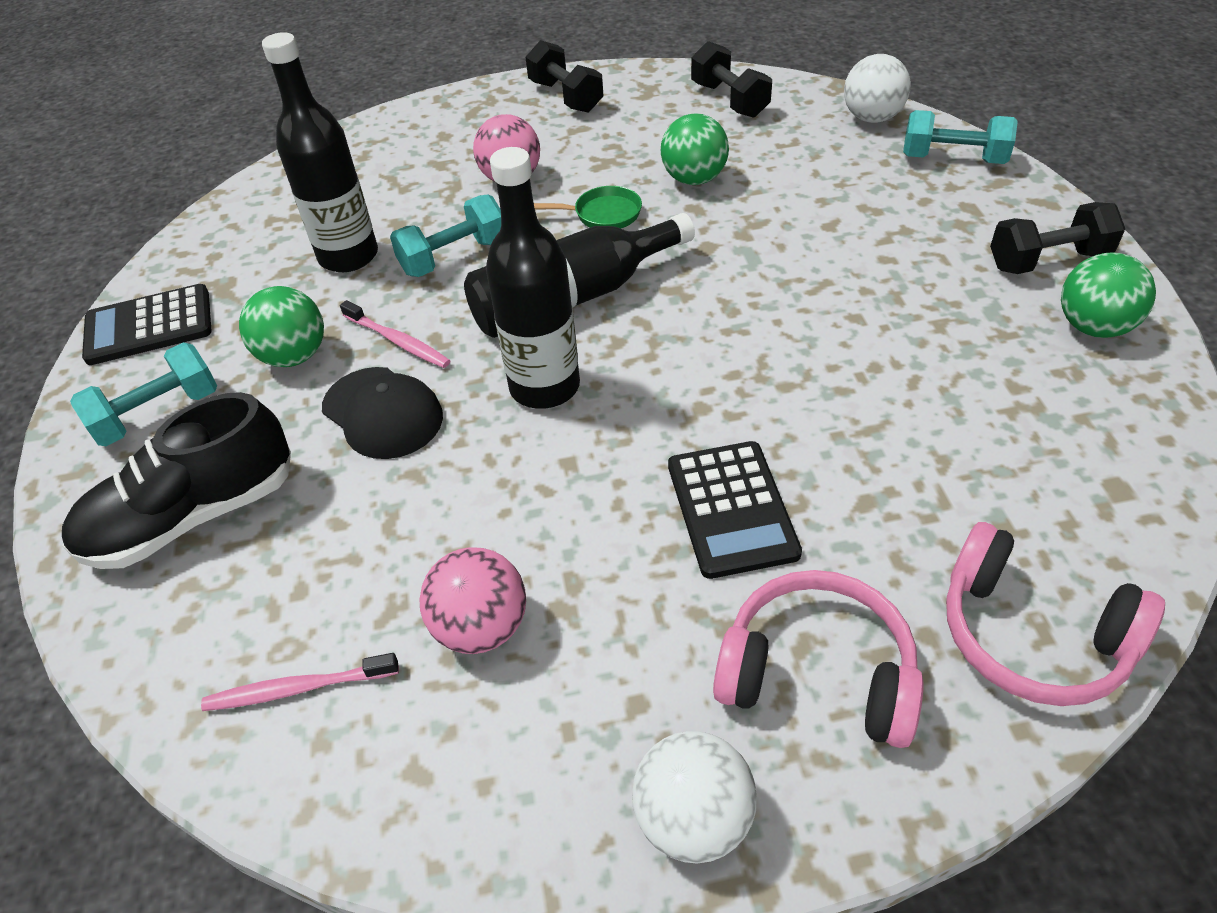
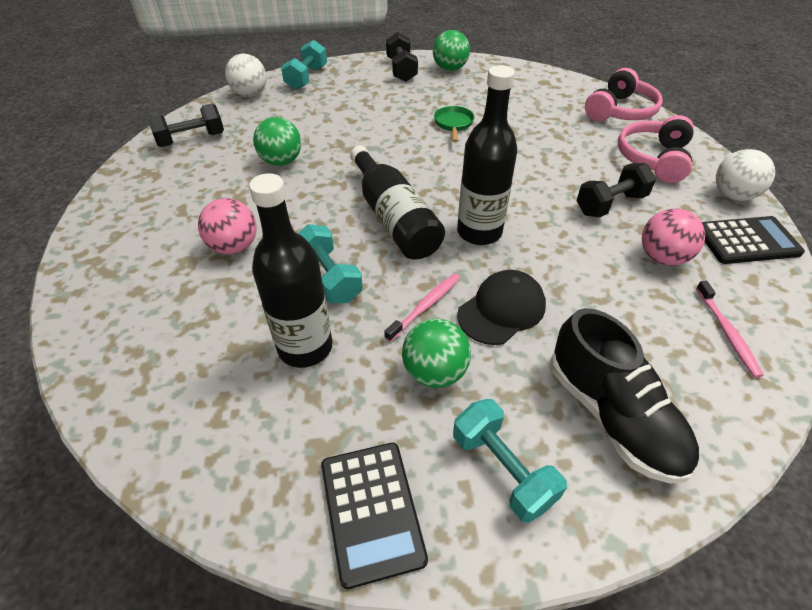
camera: 90 degrees left, 0 degrees up
(566, 97) = (125, 214): black dumbbell -> black dumbbell (610, 204)
(602, 214) = (305, 202): green pan -> green pan (453, 124)
(731, 509) = (568, 172): black calculator -> black calculator (747, 241)

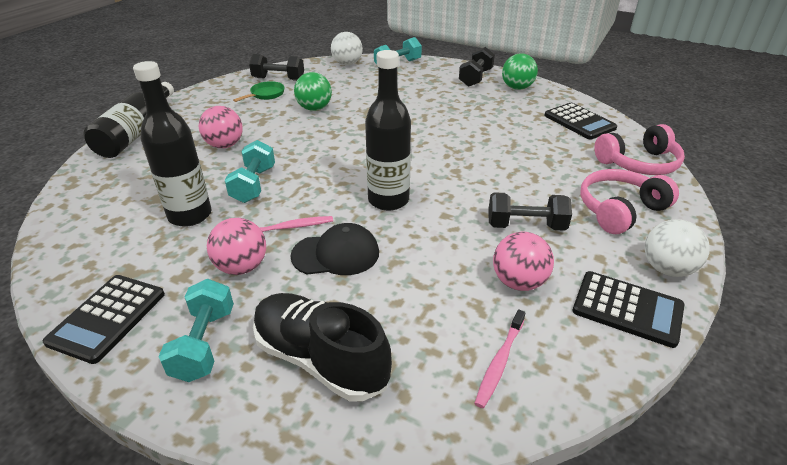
camera: 35 degrees right, 10 degrees down
(394, 218) = (340, 168): black bottle -> black bottle (136, 133)
(435, 372) = (242, 267): green ball -> pink ball
(453, 124) = (467, 125): green pan -> green pan (265, 94)
(537, 87) = (579, 122): none -> black calculator
(612, 415) = (320, 359): black shoe -> black shoe turned 120 degrees clockwise

